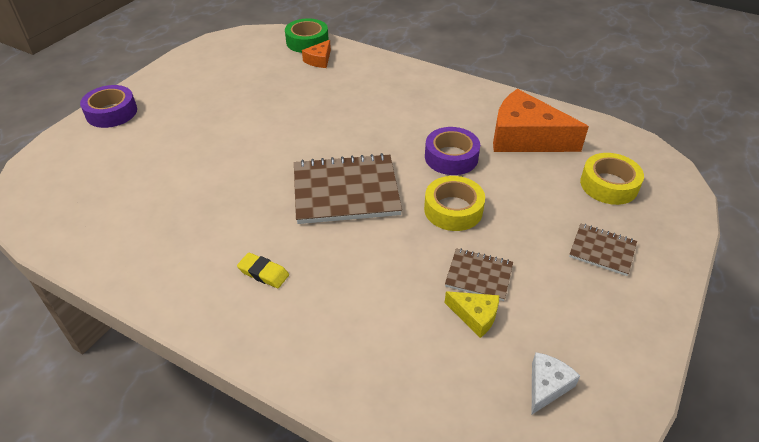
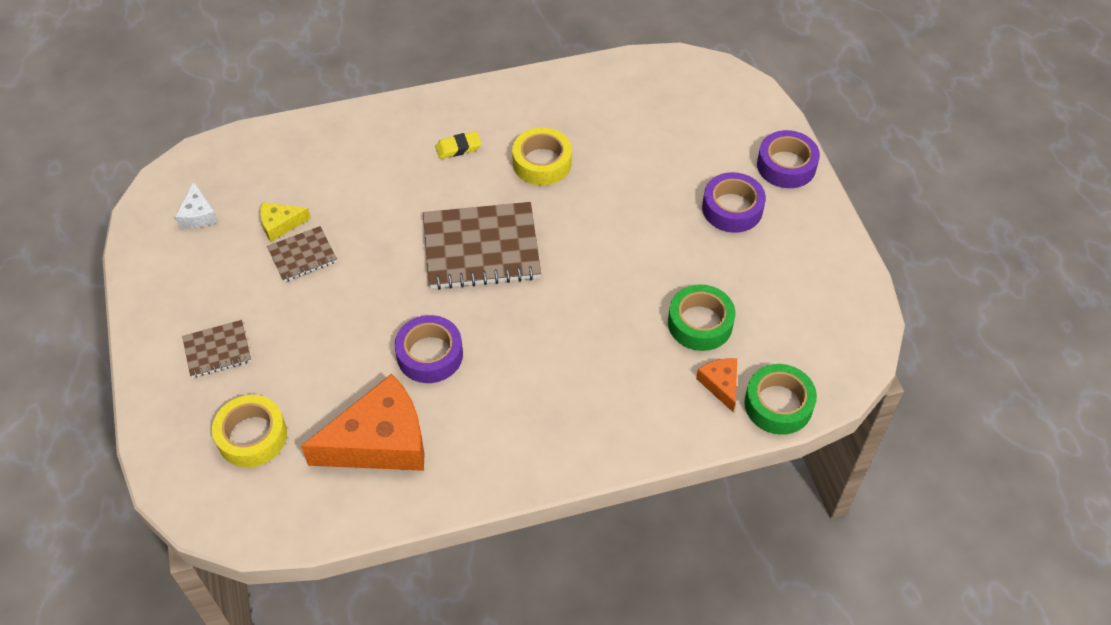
camera: 135 degrees right, 10 degrees up
(178, 114) = (732, 208): none -> purple tape
(288, 83) = (700, 323): none -> green tape
(346, 191) = (481, 248): brown notebook -> brown notebook turned 45 degrees clockwise
(453, 210) = (374, 298): yellow tape -> yellow tape (542, 163)

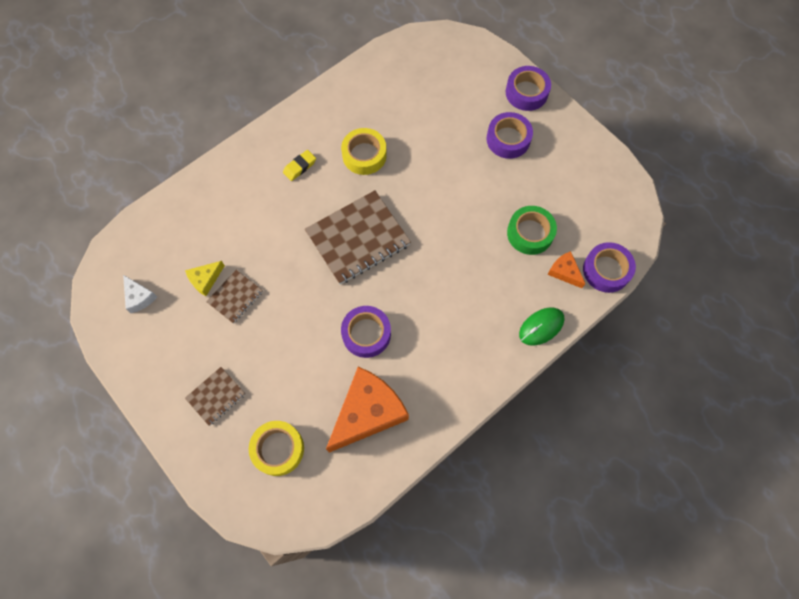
camera: 25 degrees left, 15 degrees up
(653, 435) = (541, 327): none -> green mouse
(778, 404) = (606, 270): green tape -> purple tape

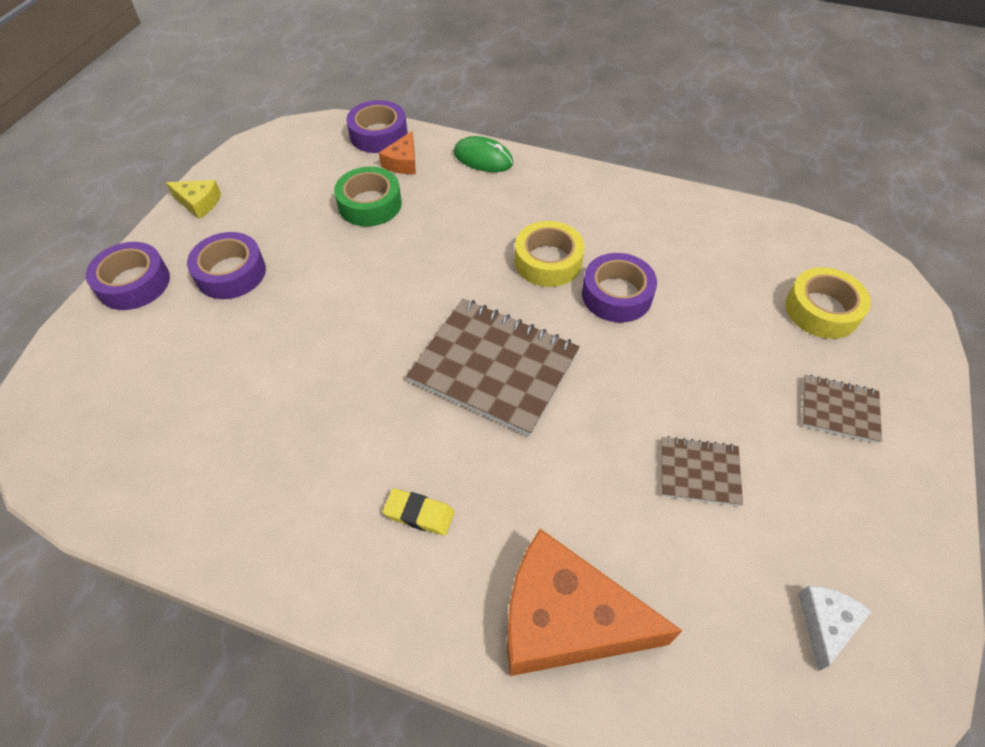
camera: 120 degrees left, 15 degrees down
(205, 279) = (710, 534): yellow cheese -> yellow cheese (199, 203)
(364, 155) = (345, 430): yellow tape -> yellow tape (548, 261)
(367, 412) = (702, 252): orange cheese -> orange cheese (565, 619)

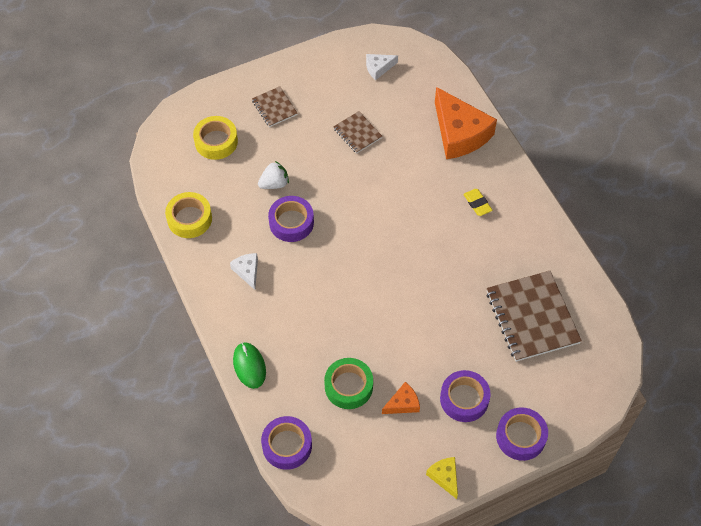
camera: 135 degrees left, 5 degrees up
(403, 162) = (297, 405): orange cheese -> orange cheese (403, 403)
(494, 367) = (386, 235): brown notebook -> brown notebook (532, 317)
(548, 261) = (299, 267): yellow tape -> yellow tape (189, 219)
(591, 220) = (247, 271): none -> white cheese
(694, 319) = (274, 183): none -> white strawberry

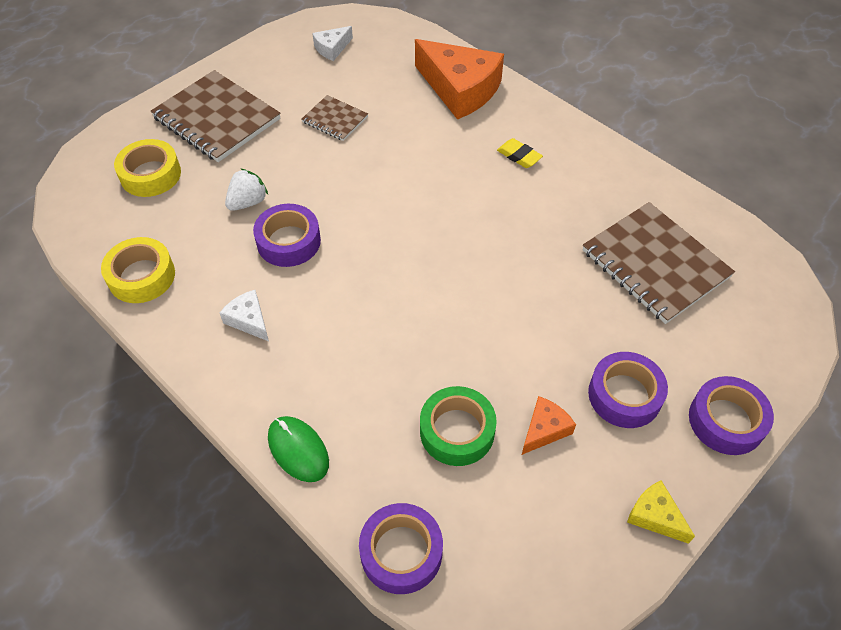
camera: 20 degrees left, 5 degrees down
(274, 108) = (217, 118): brown notebook -> brown notebook, size x1.94

